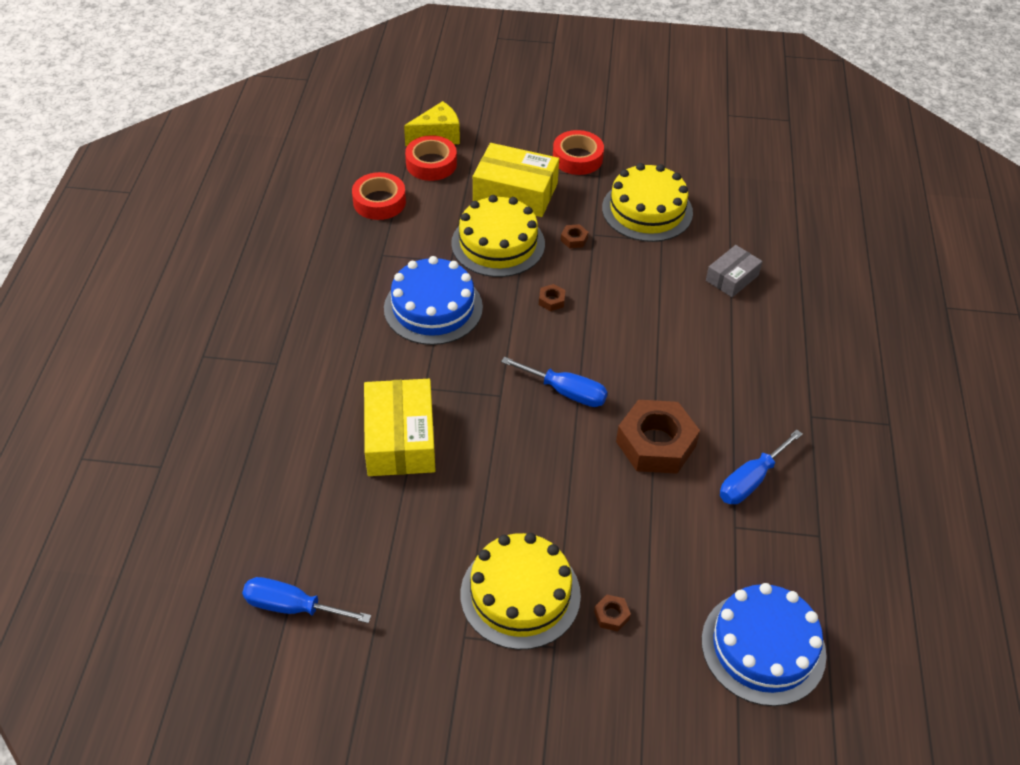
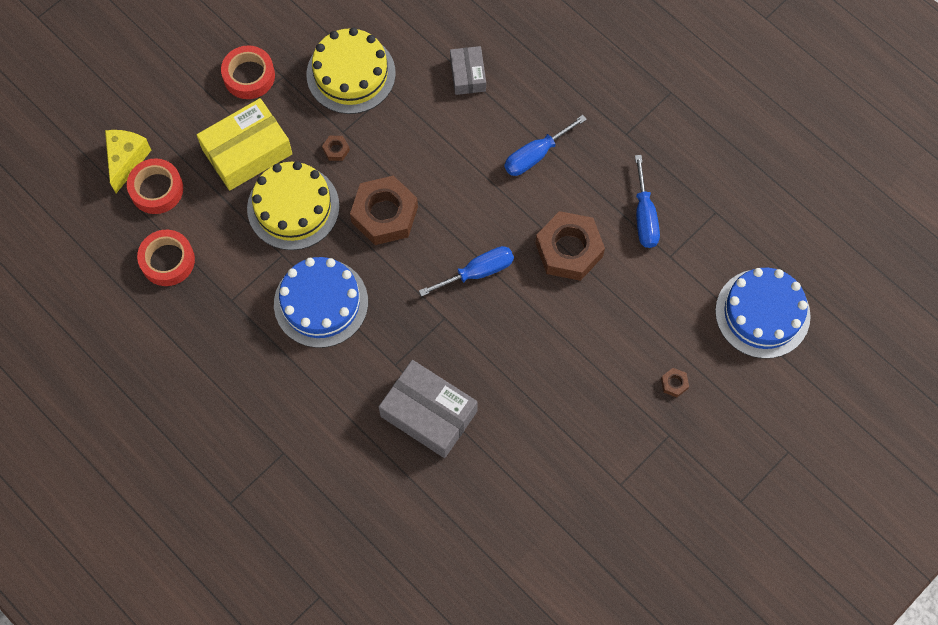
camera: 50 degrees left, 20 degrees up
(292, 607) = (515, 578): blue screwdriver -> blue screwdriver (535, 155)
(400, 439) = (428, 413): yellow box -> grey box
(520, 594) = (616, 427): yellow cake -> none
(551, 300) = (384, 214): brown nut -> brown nut, size x2.48

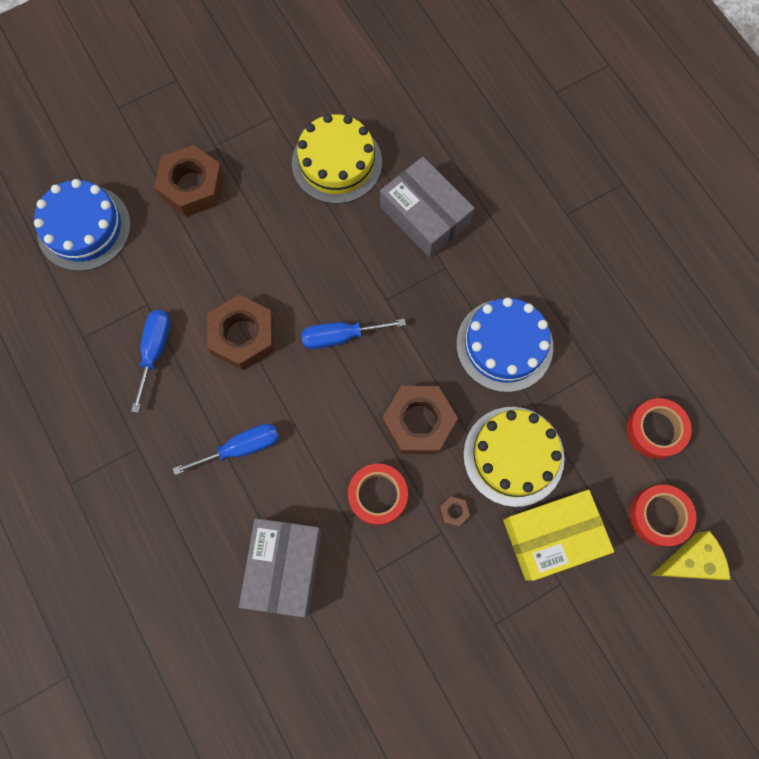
camera: 165 degrees left, 5 degrees up
(126, 160) = (689, 561): yellow cheese -> yellow cheese turned 135 degrees counterclockwise
(249, 76) = (535, 635): red tape -> red tape (378, 495)
(351, 74) = (416, 605): yellow cake -> yellow cake (337, 162)
(468, 75) = (284, 567): grey box -> grey box, size x1.74
(674, 384) = (192, 186): brown nut -> brown nut, size x2.48

